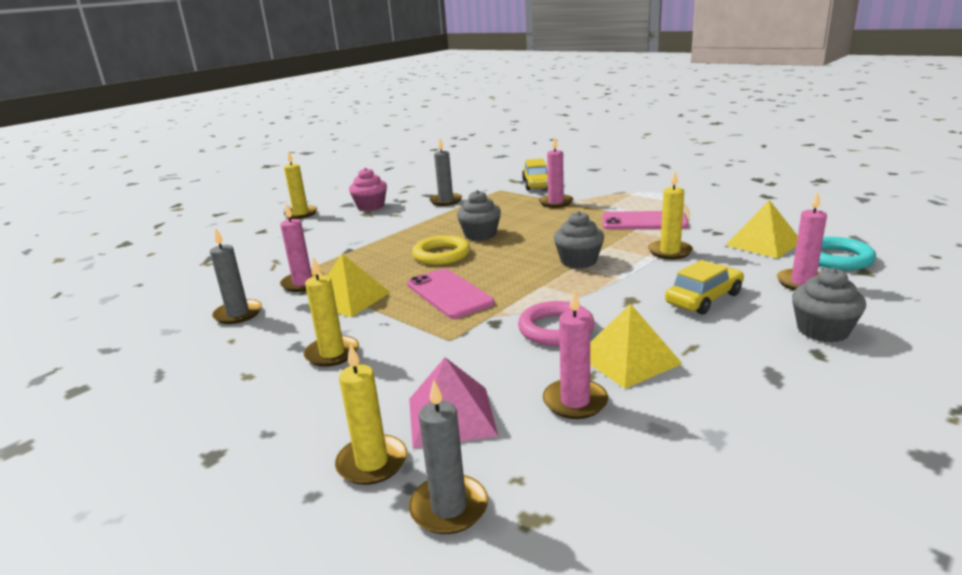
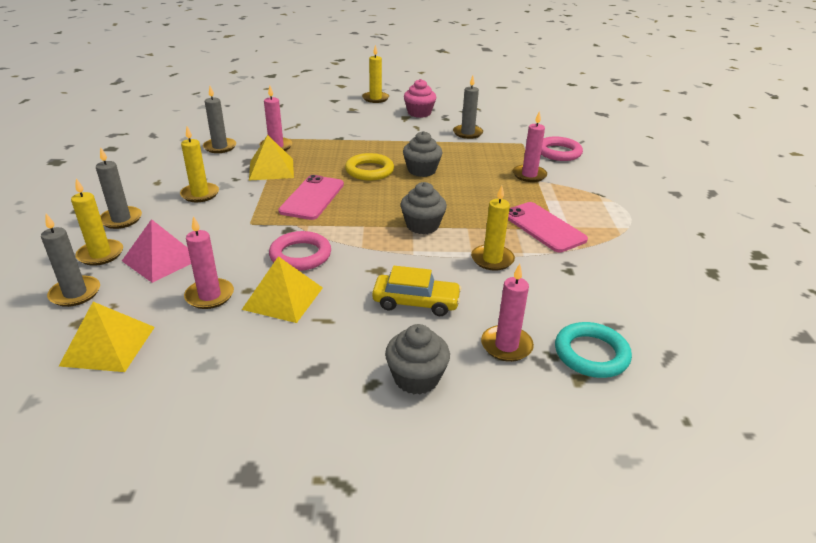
camera: 45 degrees right, 10 degrees up
(302, 425) = (121, 219): none -> grey candle
(536, 184) = (558, 152): yellow car -> pink ring
(763, 243) = (575, 302): yellow pyramid -> yellow pyramid (108, 346)

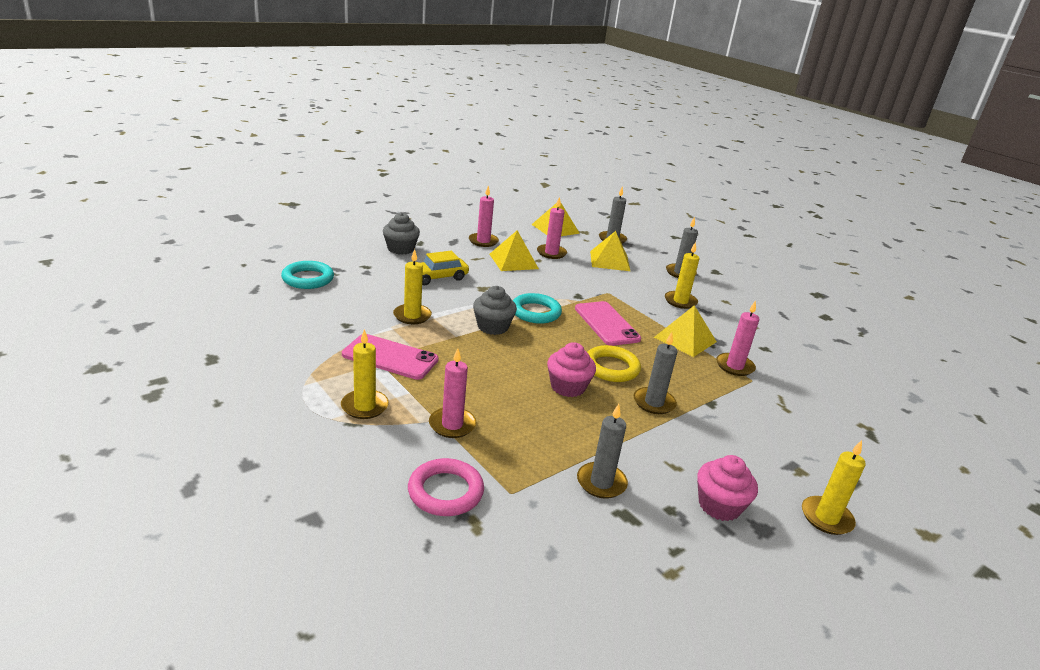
camera: 140 degrees right, 5 degrees down
(100, 254) = (643, 255): yellow candle -> yellow candle (364, 406)
(161, 259) = (609, 261): pink pyramid -> yellow pyramid
(220, 147) = (769, 347): grey candle -> grey candle (654, 403)
(300, 255) = (542, 283): pink ring -> none
(361, 226) = (535, 312): none -> turquoise ring
(421, 170) = (568, 387): grey cupcake -> pink cupcake
(506, 346) = (363, 271): pink candle -> pink candle (483, 241)

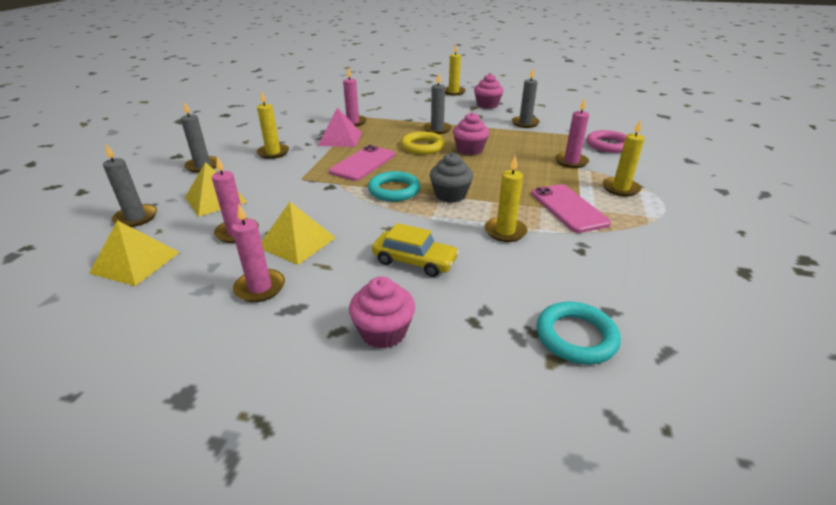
camera: 125 degrees left, 5 degrees up
(400, 249) = (383, 332): grey cupcake -> pink cupcake
(685, 339) = (340, 139): yellow pyramid -> pink pyramid

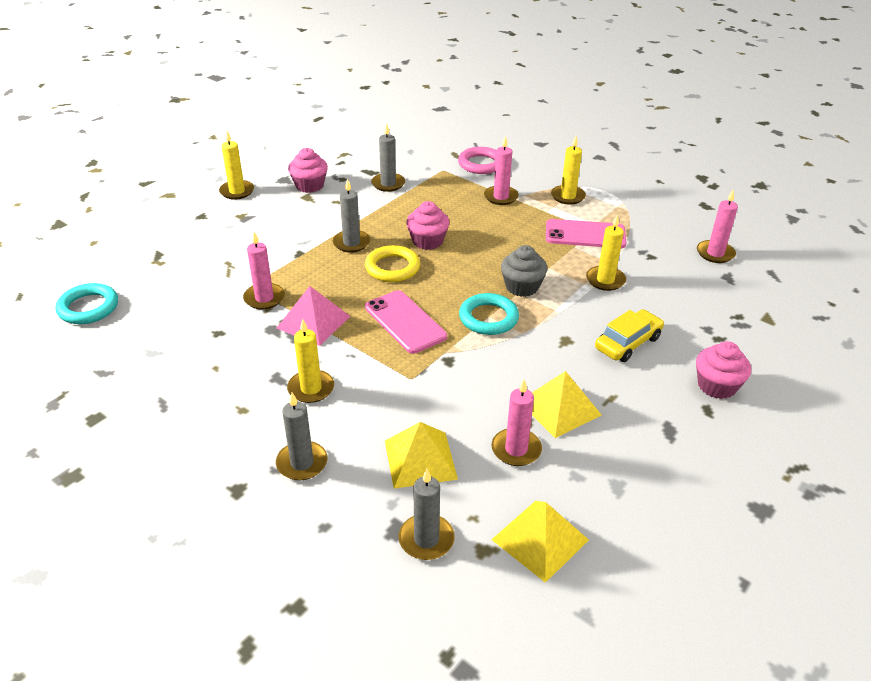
camera: 65 degrees left, 5 degrees up
(260, 288) = (630, 446): pink candle -> pink candle (715, 253)
(576, 336) = (748, 301): turquoise ring -> turquoise ring (88, 308)

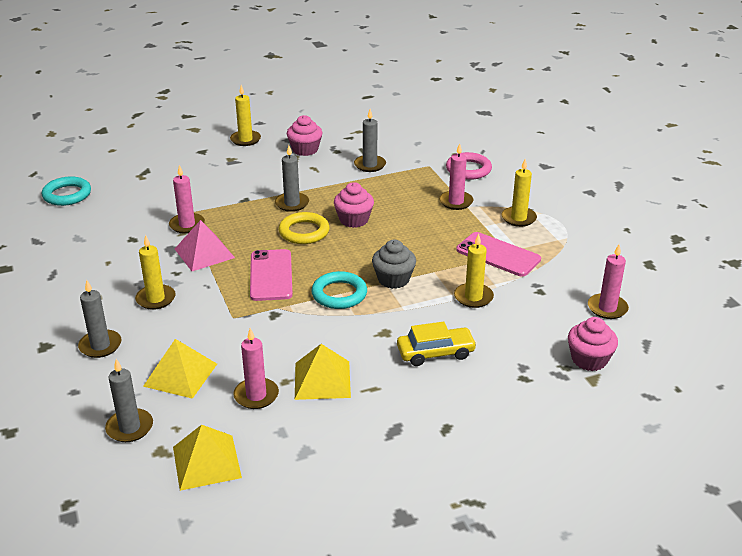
camera: 30 degrees right, 5 degrees down
(716, 386) = (476, 413): pink cupcake -> pink cupcake (589, 359)

